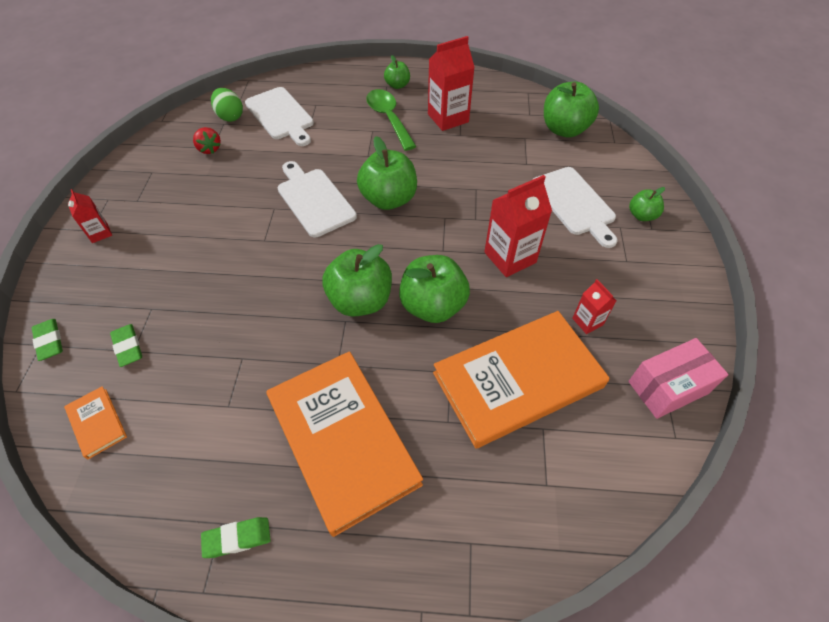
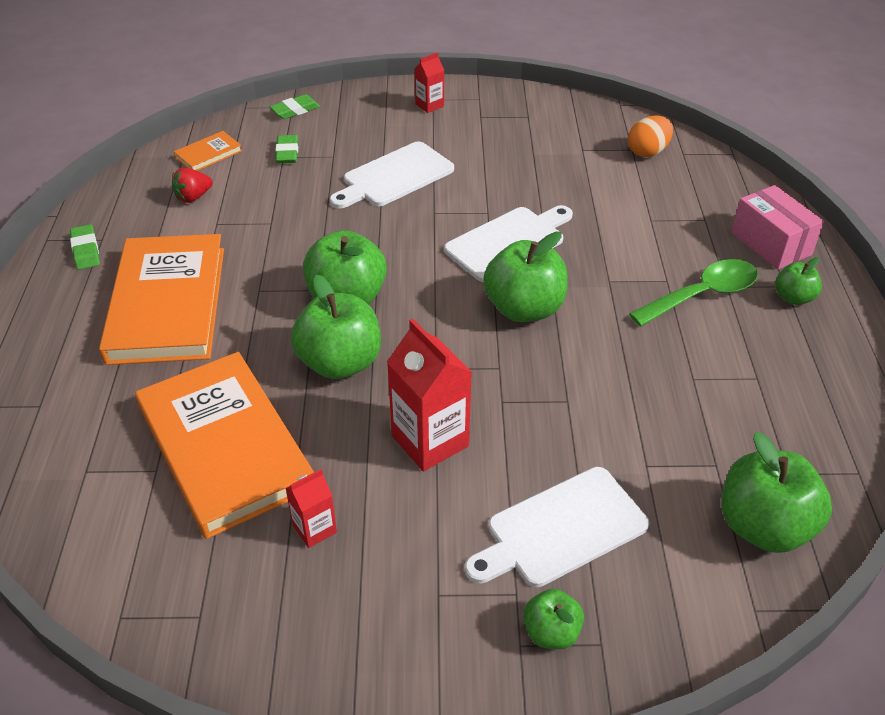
camera: 85 degrees right, 10 degrees down
(128, 347) = (287, 152): green eraser -> green eraser turned 60 degrees counterclockwise
(209, 149) = (579, 147): red strawberry -> red strawberry (193, 197)
(230, 116) = (647, 152): green egg -> orange egg
(281, 115) = (667, 192): white cutting board -> white cutting board (394, 177)
(343, 440) = (168, 304): orange book -> orange book turned 60 degrees counterclockwise
(448, 118) = (731, 362): red carton -> none
(668, 387) = (197, 620): pink box -> pink box (771, 243)

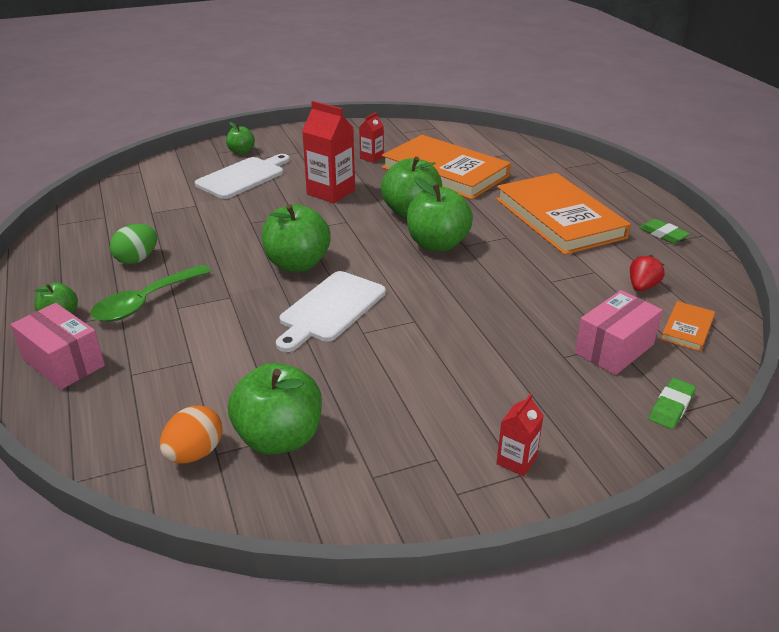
camera: 160 degrees right, 10 degrees down
(287, 152) = (614, 349): green eraser -> pink box
(394, 177) = (480, 348): white cutting board -> none
(722, 365) = (137, 259): none -> green egg
(763, 526) = (127, 195): green apple -> green apple (279, 438)

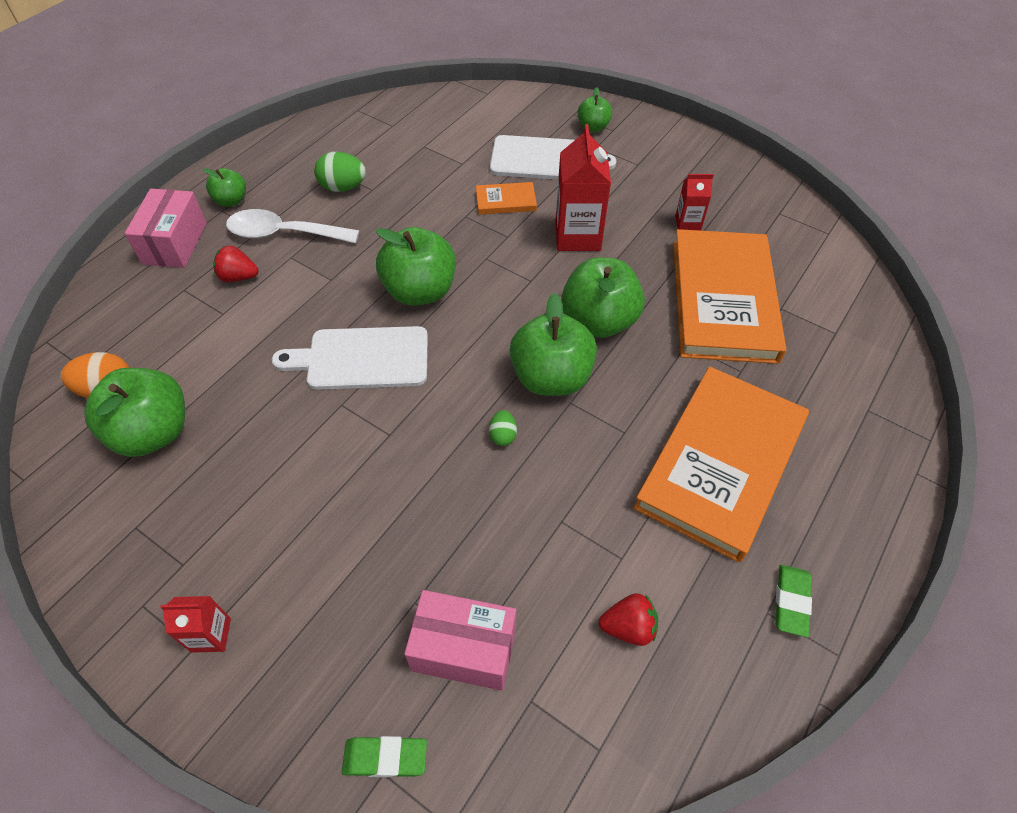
camera: 55 degrees right, 20 degrees up
(145, 302) = (284, 234): green spoon -> white spoon
(160, 340) = (238, 277): none -> red strawberry
(464, 277) = (503, 435): none -> green egg
(687, 328) = (567, 719): orange book -> orange book (505, 201)

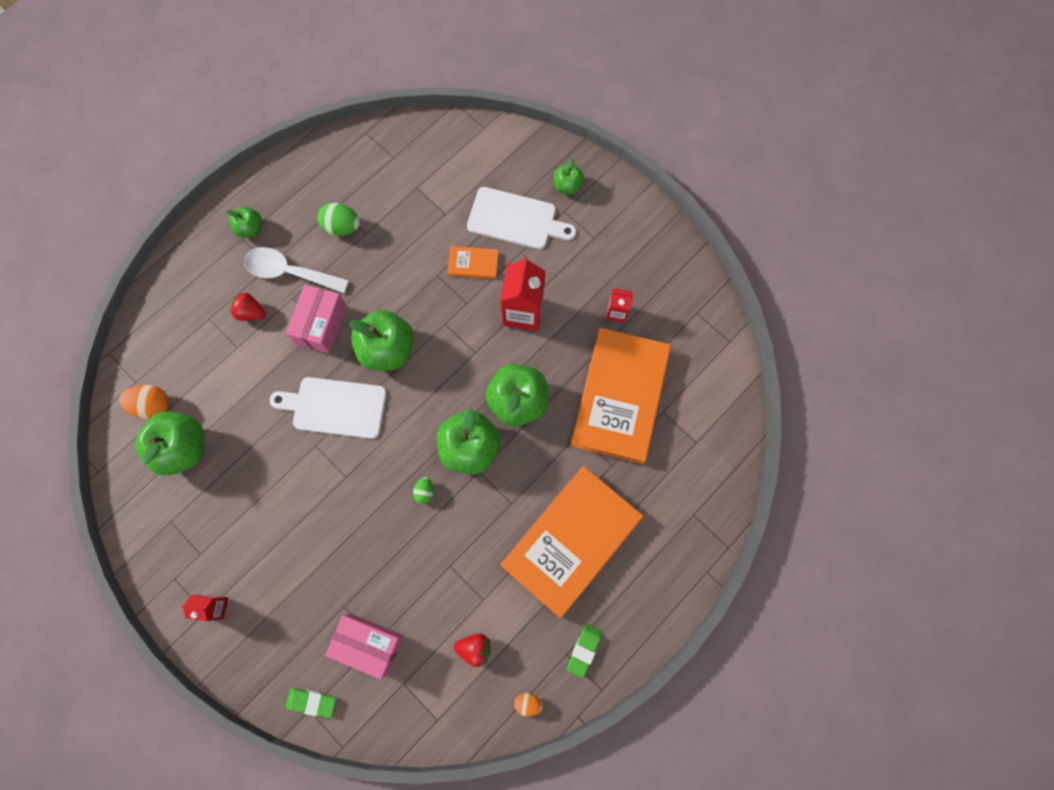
camera: 10 degrees right, 20 degrees up
(175, 243) = (204, 269): pink box -> pink box (321, 325)
(734, 695) = (527, 703): none -> orange egg

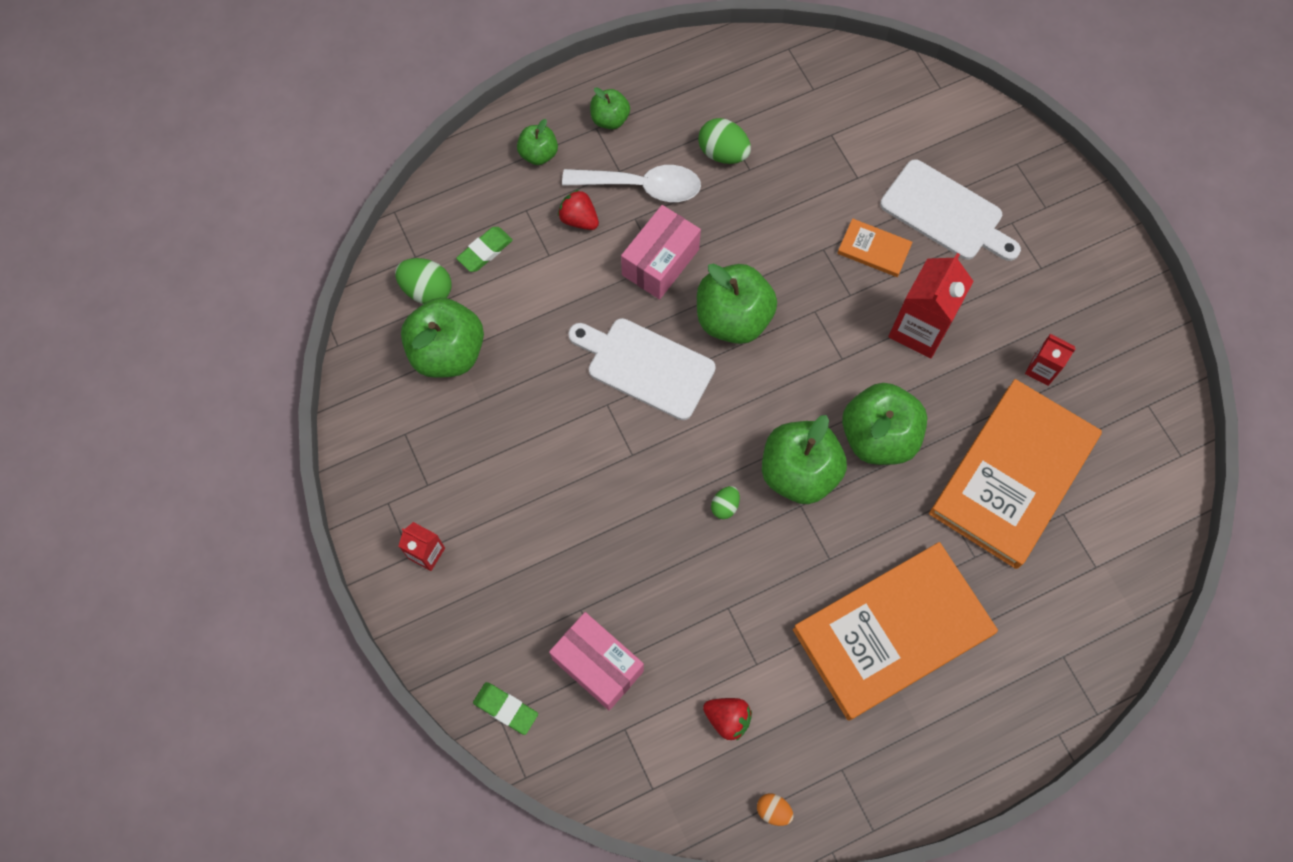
camera: 20 degrees right, 5 degrees down
(153, 405) = (427, 290): orange egg -> green egg
(290, 272) = (641, 186): white spoon -> white spoon turned 150 degrees clockwise
(567, 186) = (1026, 193): green apple -> green apple (538, 154)
(584, 650) = (866, 772): green eraser -> green eraser (485, 251)

